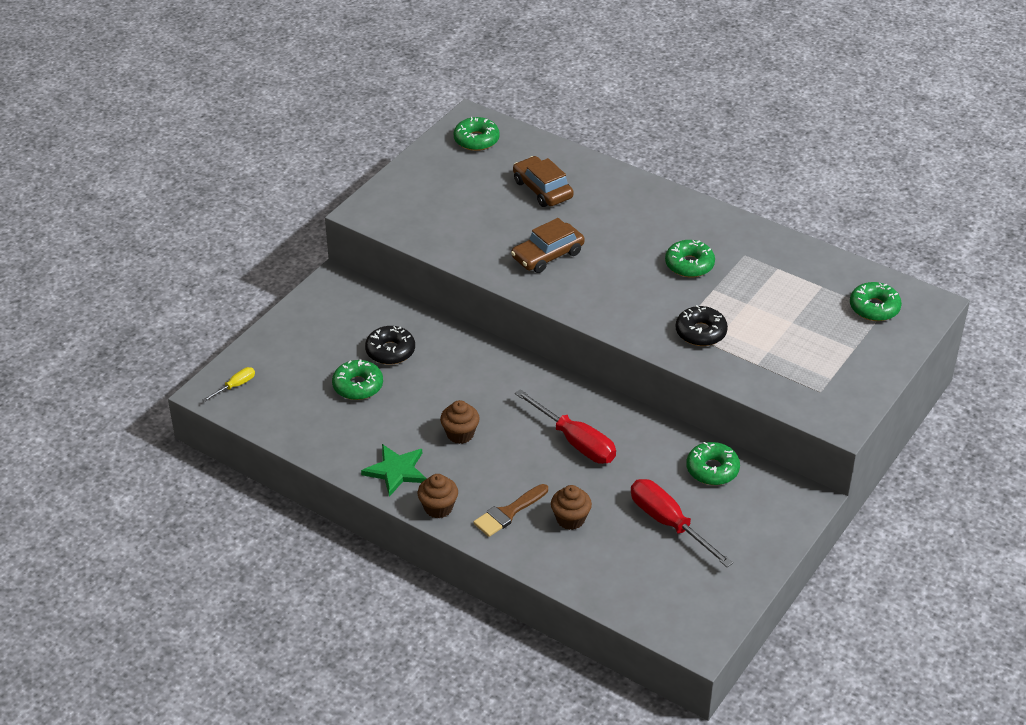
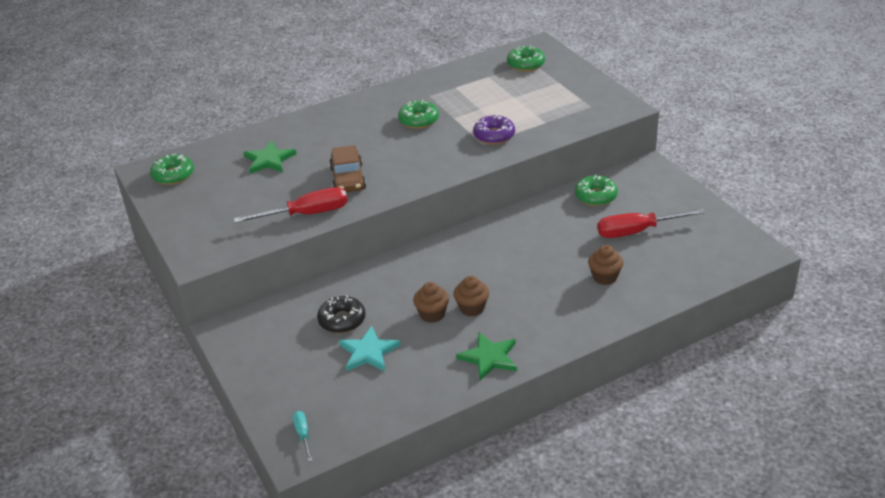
camera: 60 degrees left, 5 degrees down
(235, 386) = (303, 435): yellow screwdriver -> turquoise screwdriver
(358, 386) = (368, 352): green donut -> turquoise star
(438, 508) = (548, 345): brown cupcake -> brown cupcake (432, 314)
(508, 513) = (578, 307): brown brush -> none
(542, 189) = (269, 160): brown car -> green star
(575, 441) = (523, 250): red screwdriver -> red screwdriver (307, 214)
(700, 332) = (494, 135): black donut -> purple donut

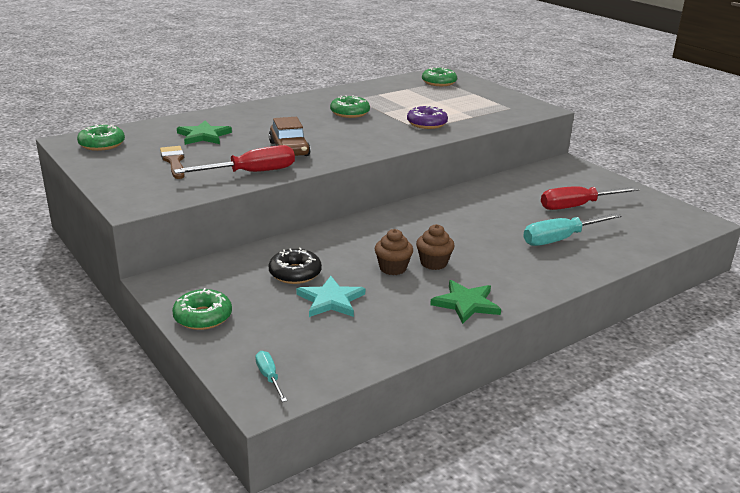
camera: 10 degrees left, 10 degrees down
(237, 198) = (174, 161): none -> brown brush
(596, 196) = (526, 182): green donut -> green donut (203, 317)
(604, 277) = (561, 239): brown cupcake -> turquoise screwdriver

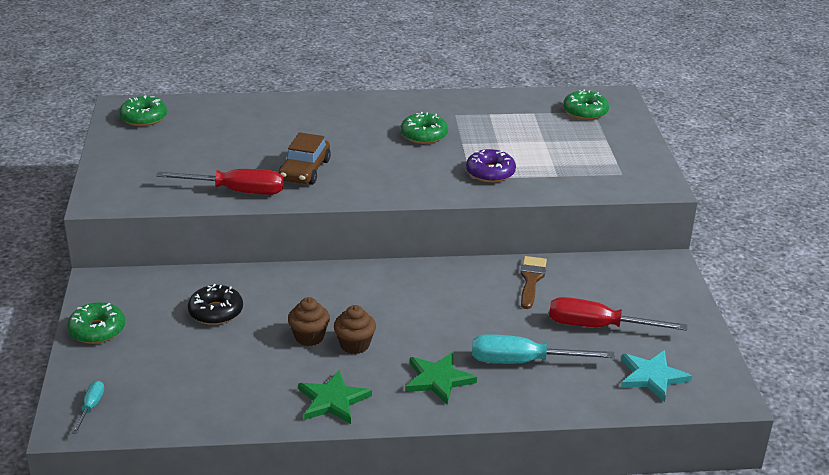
camera: 30 degrees right, 5 degrees up
(174, 161) = (184, 157): brown brush -> brown brush (531, 279)
(204, 136) = (244, 130): green star -> green star (438, 379)
(331, 300) = (216, 351): turquoise star -> turquoise star (652, 377)

